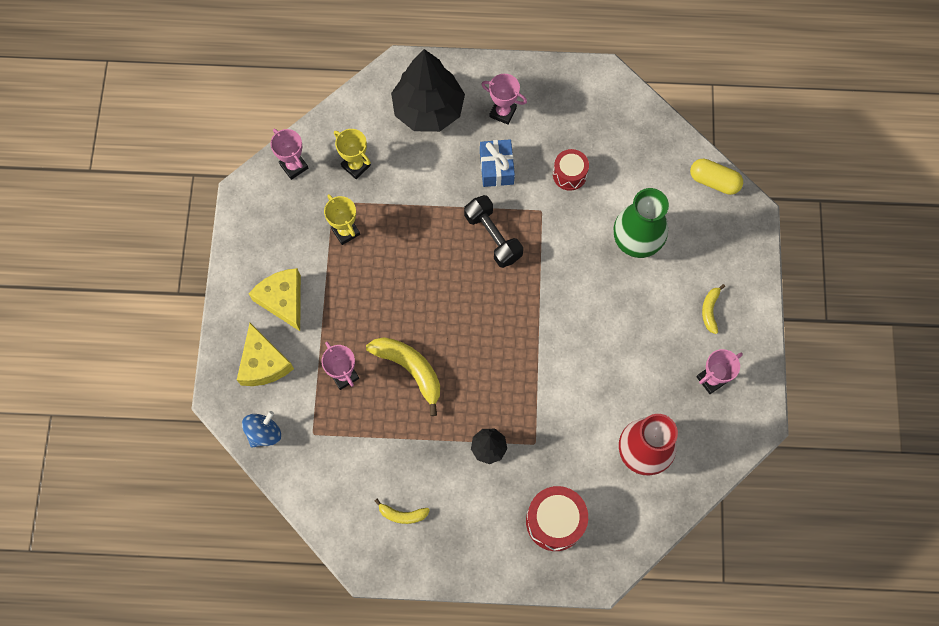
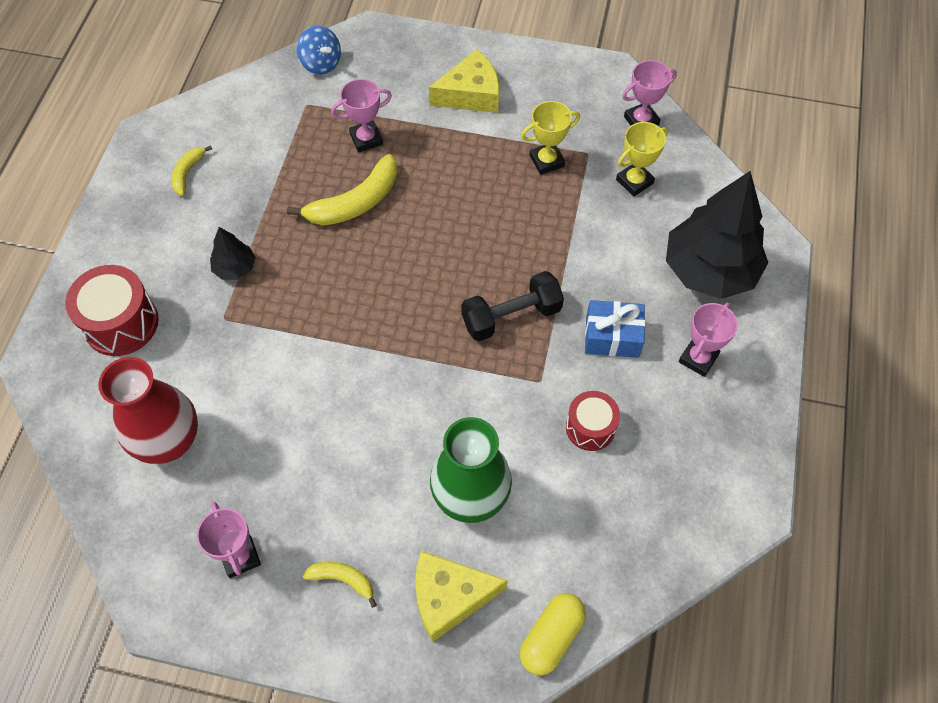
camera: 100 degrees right, 10 degrees down
(263, 363) = (400, 70): yellow cheese -> yellow cheese (449, 597)

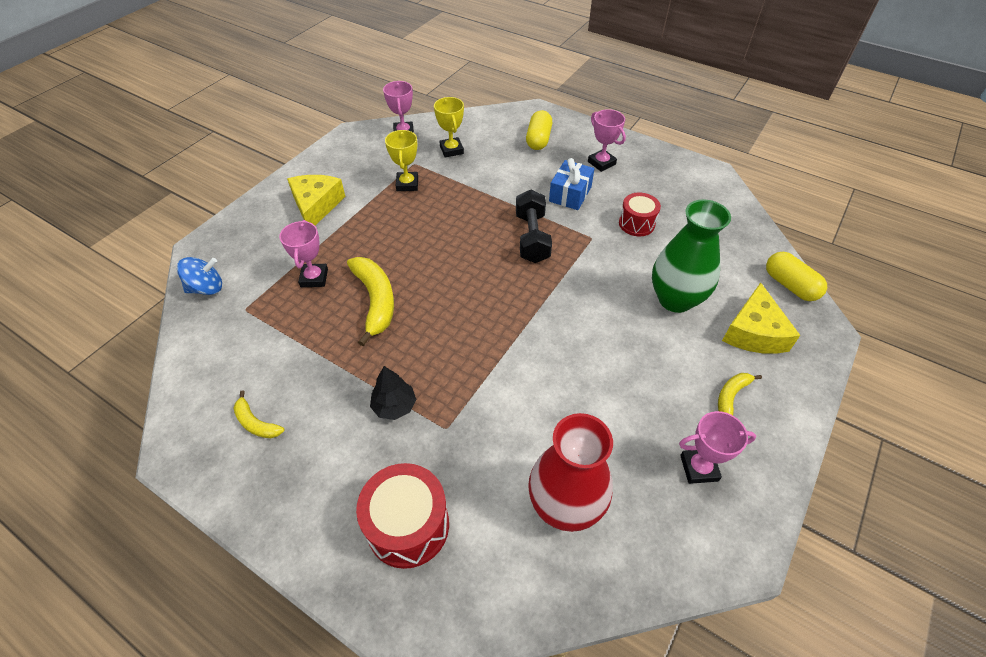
camera: 70 degrees left, 10 degrees down
(709, 270) = (538, 139): black tree -> yellow capsule

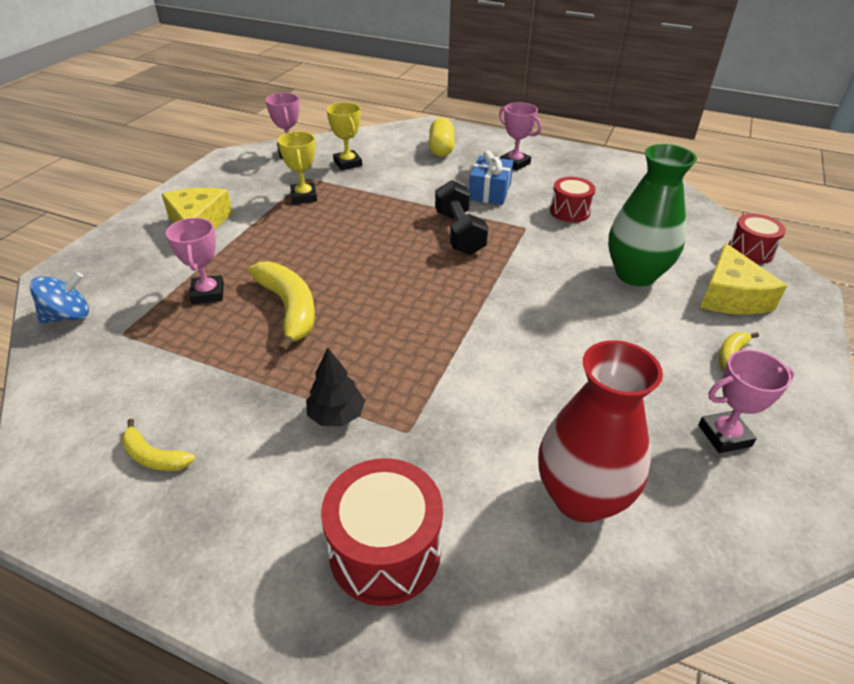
camera: 10 degrees left, 10 degrees down
(790, 285) = (750, 251): yellow capsule -> red drum

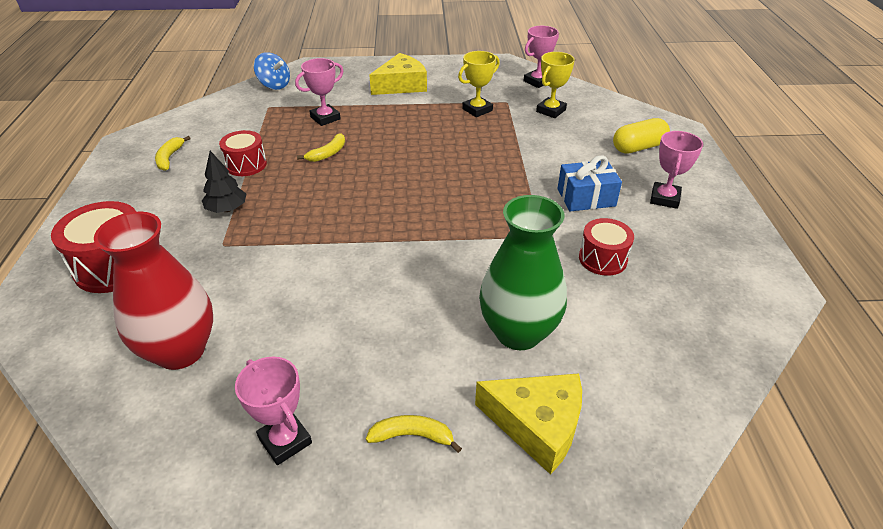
camera: 65 degrees right, 0 degrees up
(289, 309) = (327, 153): yellow banana -> yellow banana, size x0.54
(459, 233) = (493, 199): black dumbbell -> none
(731, 296) = (537, 425): yellow cheese -> yellow cheese turned 135 degrees counterclockwise
(750, 251) = (663, 437): red drum -> red drum (246, 165)

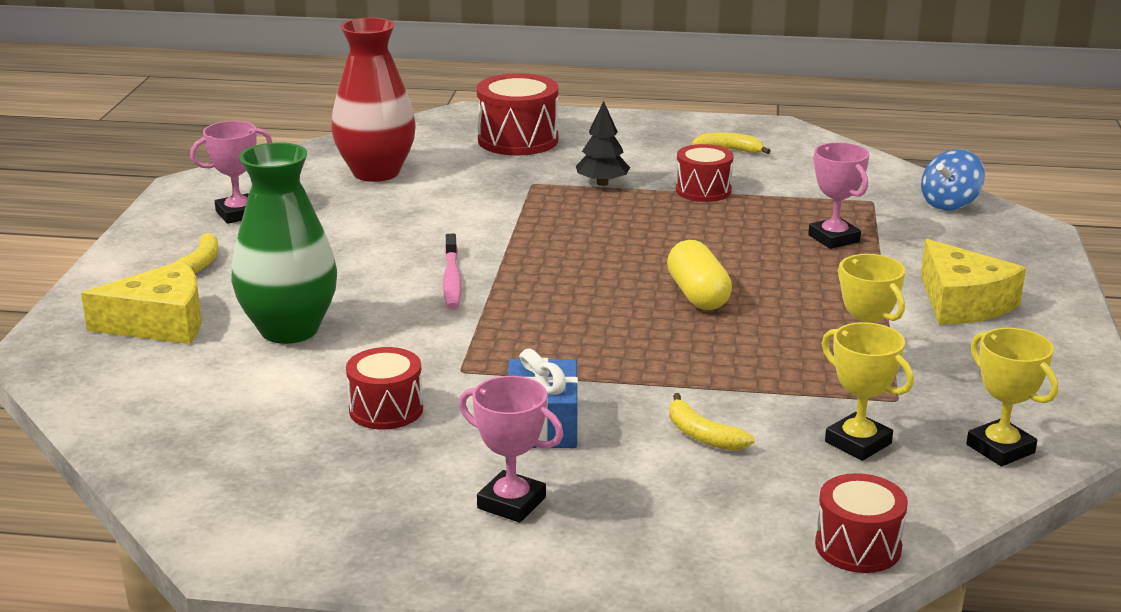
camera: 100 degrees right, 15 degrees down
(327, 153) = (723, 238): yellow banana -> yellow banana (702, 435)
(411, 260) = (452, 280): none -> pink toothbrush
(537, 81) = (1000, 449): pink trophy -> yellow trophy
(537, 425) = (160, 323): yellow cheese -> yellow cheese turned 135 degrees counterclockwise
(631, 111) = (858, 546): none -> red drum
(638, 147) = (694, 517): yellow capsule -> yellow capsule (698, 295)

